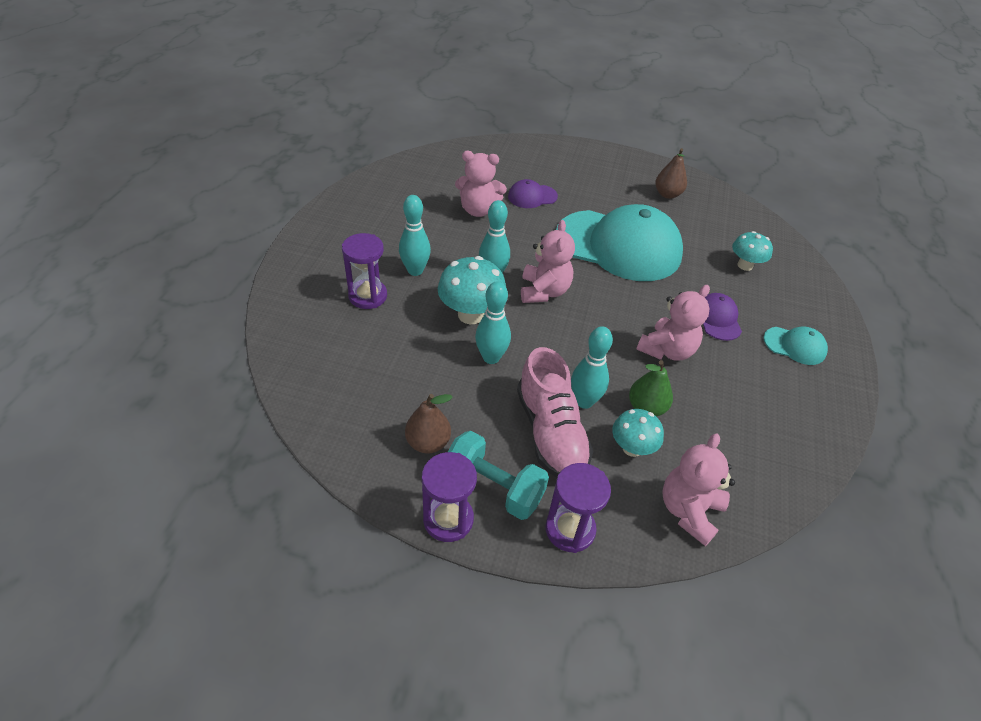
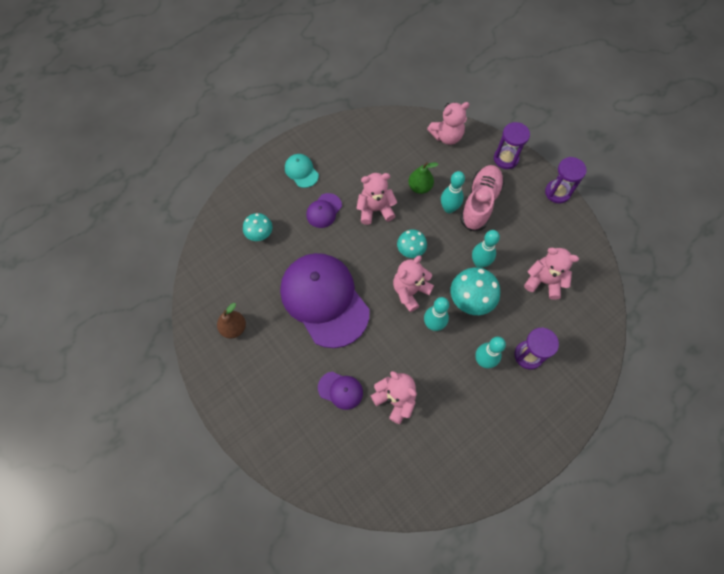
camera: 140 degrees left, 20 degrees up
(393, 378) = (544, 281): none -> pink teddy bear
(428, 442) = (546, 233): brown pear -> none
(493, 487) = (527, 194): turquoise dumbbell -> none
(619, 246) = (324, 300): turquoise cap -> purple cap
(632, 448) = (446, 174): turquoise mushroom -> turquoise mushroom (410, 250)

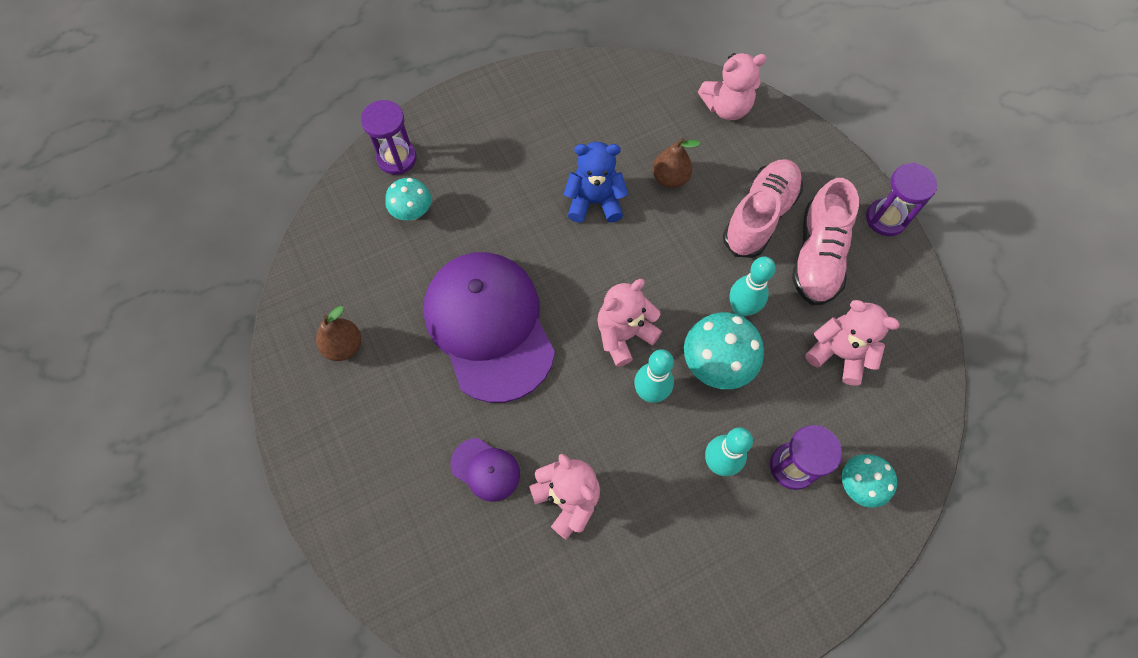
camera: 10 degrees right, 0 degrees up
(301, 171) = (494, 128): turquoise cap -> none
(324, 211) = (516, 191): purple cap -> none
(375, 210) = (594, 202): pink teddy bear -> blue teddy bear
(410, 250) = (637, 272): turquoise mushroom -> turquoise mushroom (858, 485)
(420, 187) = (670, 178): green pear -> brown pear
(449, 208) = (709, 217): turquoise bowling pin -> none
(505, 159) = (812, 155): purple hourglass -> purple hourglass (397, 158)
(520, 222) = (817, 256): none -> pink shoe

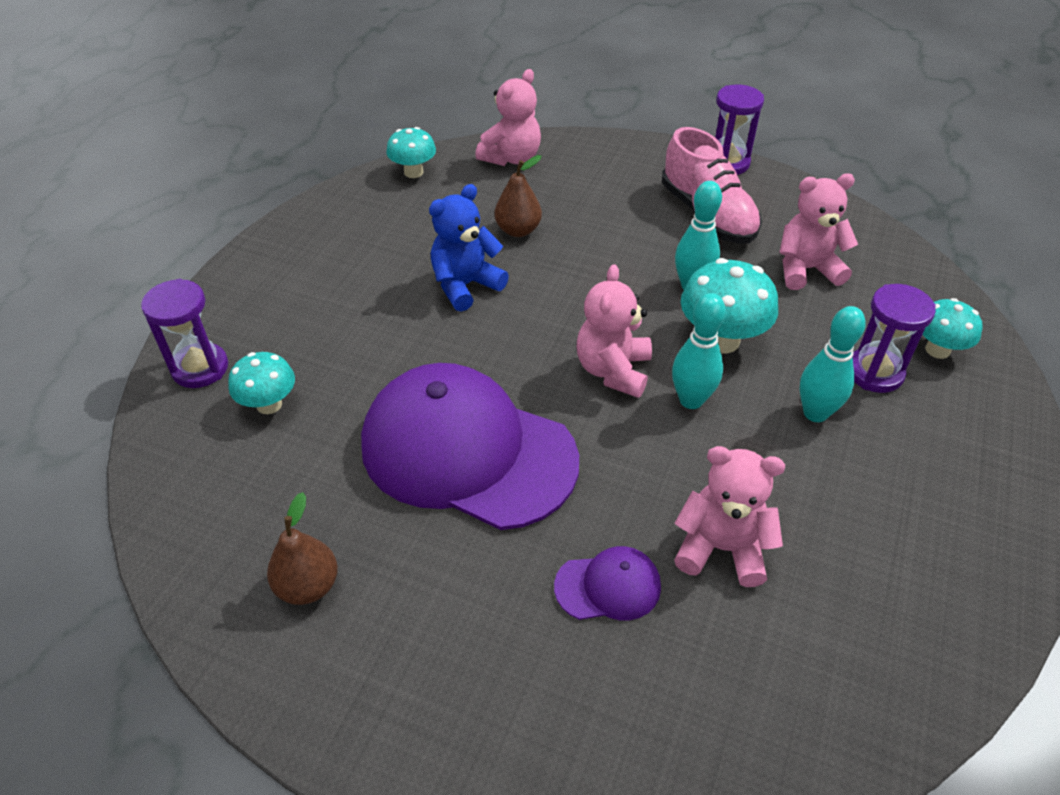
camera: 40 degrees left, 20 degrees down
(646, 77) = (413, 172): none -> turquoise mushroom
(759, 216) = (628, 214): pink shoe -> none

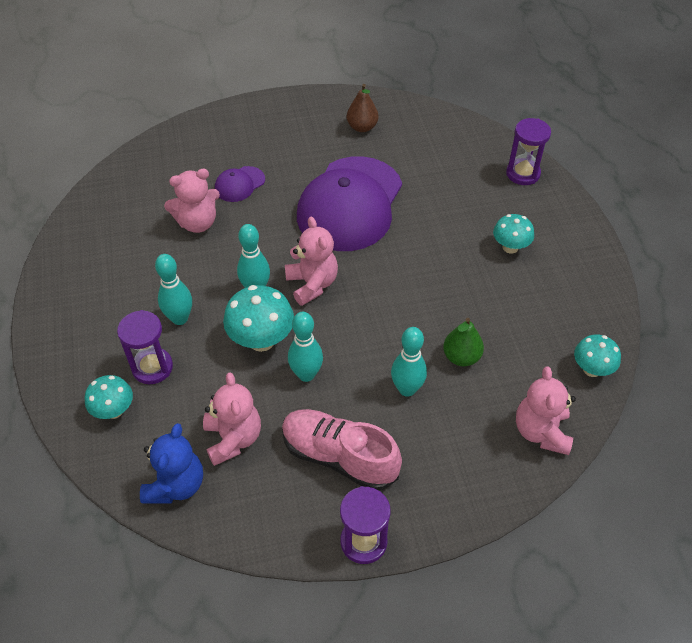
camera: 145 degrees right, 5 degrees up
(269, 404) = (467, 176): turquoise mushroom -> turquoise mushroom (510, 247)
(465, 285) = (448, 293): blue teddy bear -> blue teddy bear (176, 485)
(467, 451) = (350, 204): purple cap -> purple cap turned 120 degrees clockwise
(518, 230) = (461, 357): brown pear -> green pear
(598, 231) = (407, 389): none -> turquoise bowling pin
(806, 269) = (233, 438): pink teddy bear -> pink teddy bear turned 60 degrees counterclockwise

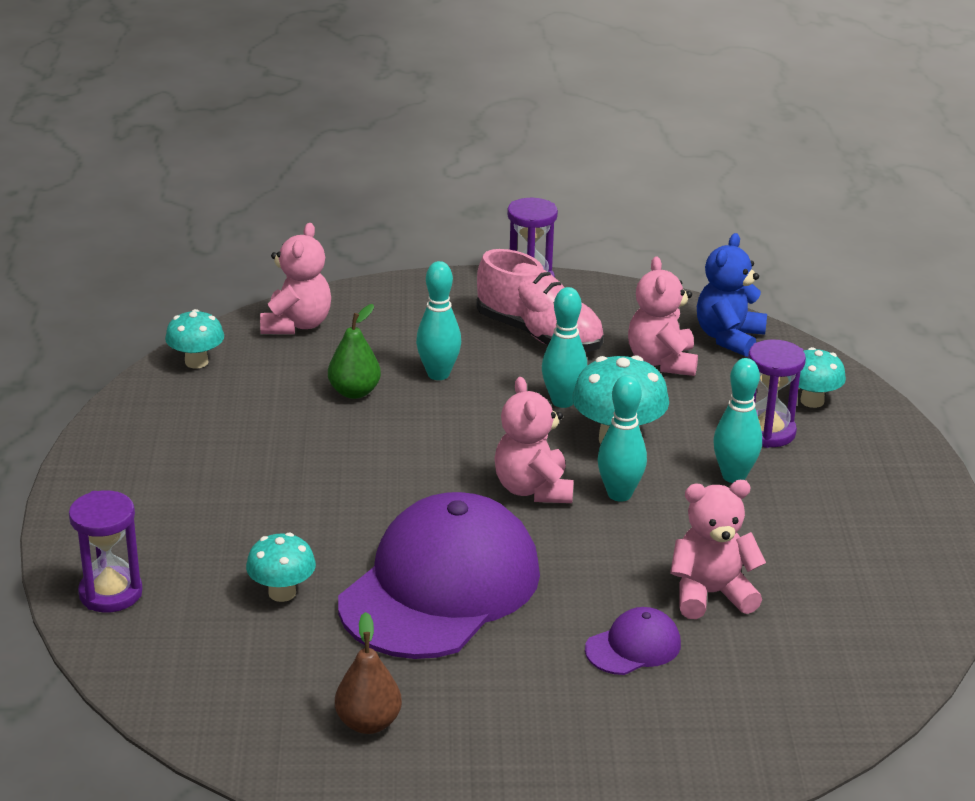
camera: 170 degrees left, 20 degrees down
(510, 247) = (209, 494): turquoise mushroom -> turquoise mushroom (282, 593)

